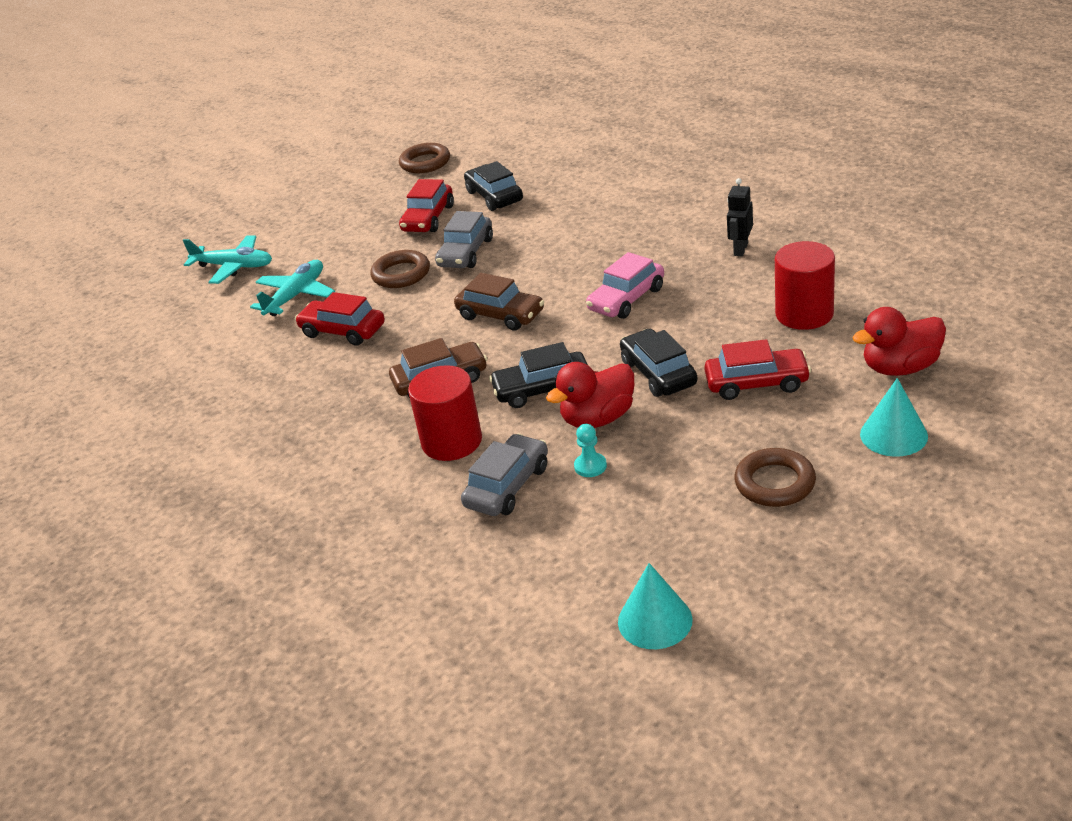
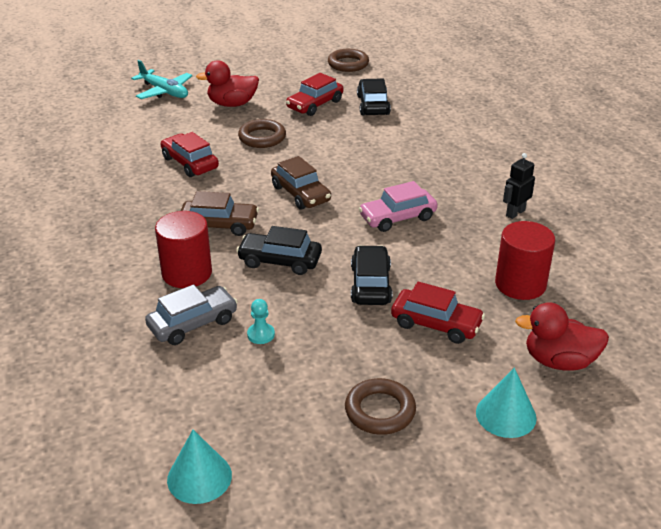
camera: 20 degrees right, 0 degrees up
(296, 295) = (183, 126): turquoise plane -> none
(466, 253) = (318, 139): grey car -> none
(598, 418) = (298, 300): red duck -> red duck (232, 104)

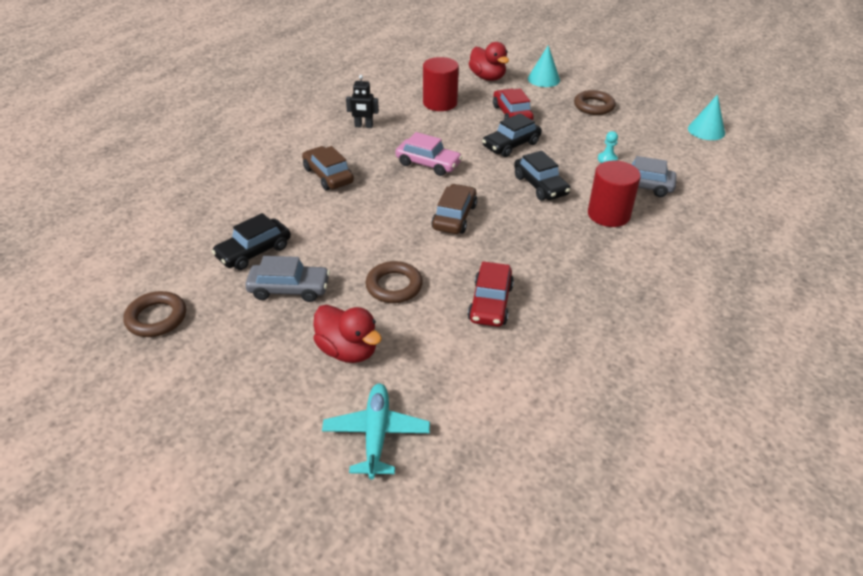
camera: 130 degrees left, 5 degrees up
(219, 225) = (544, 232): brown car -> brown car (328, 176)
(315, 105) = (289, 289): red car -> grey car

